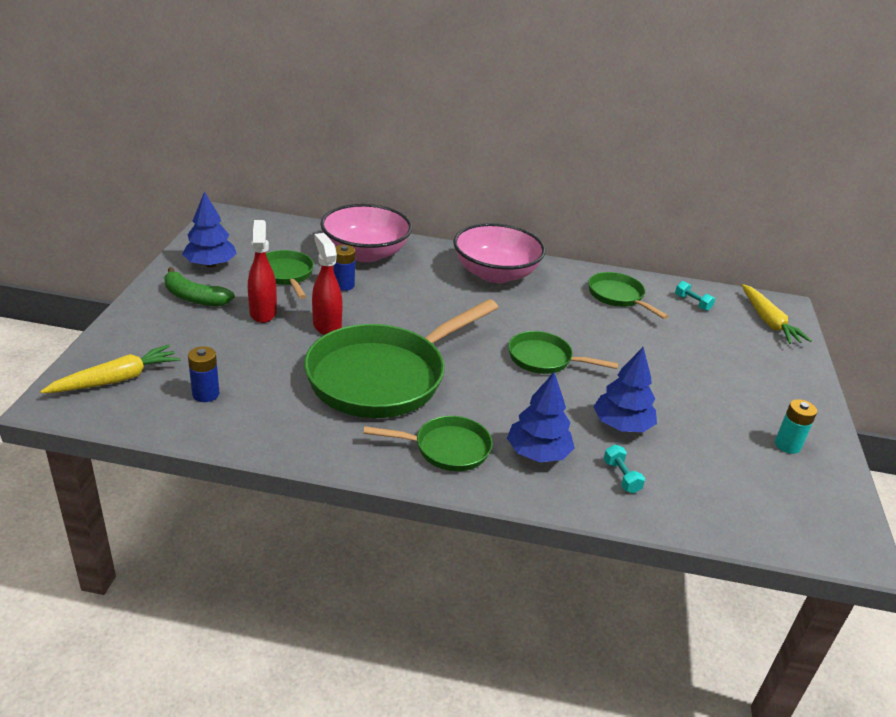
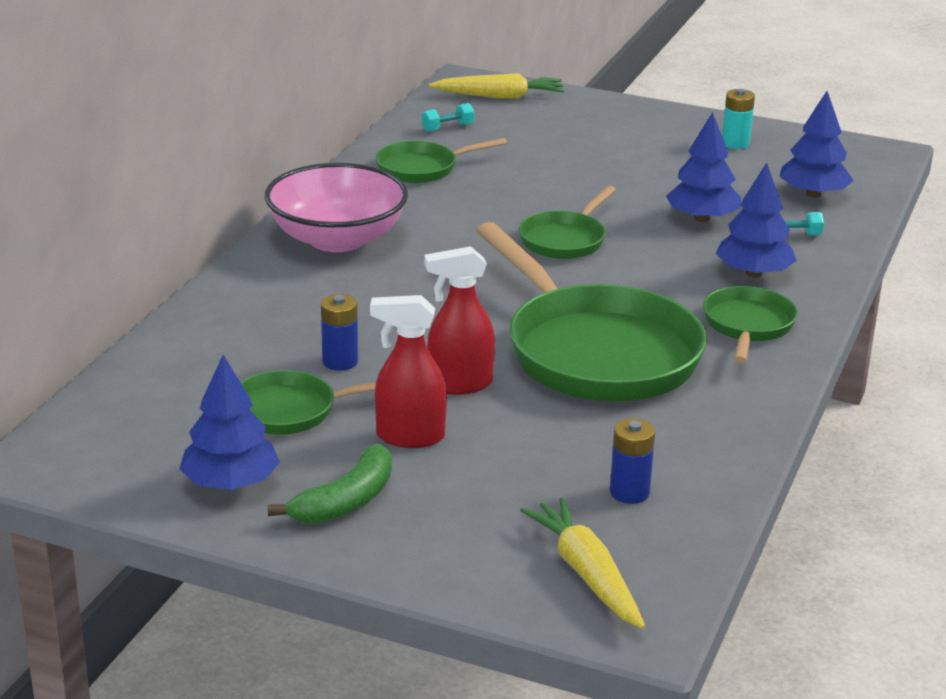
camera: 75 degrees left, 5 degrees down
(365, 253) = (238, 334): pink bowl -> none
(716, 493) = (813, 194): none -> blue tree

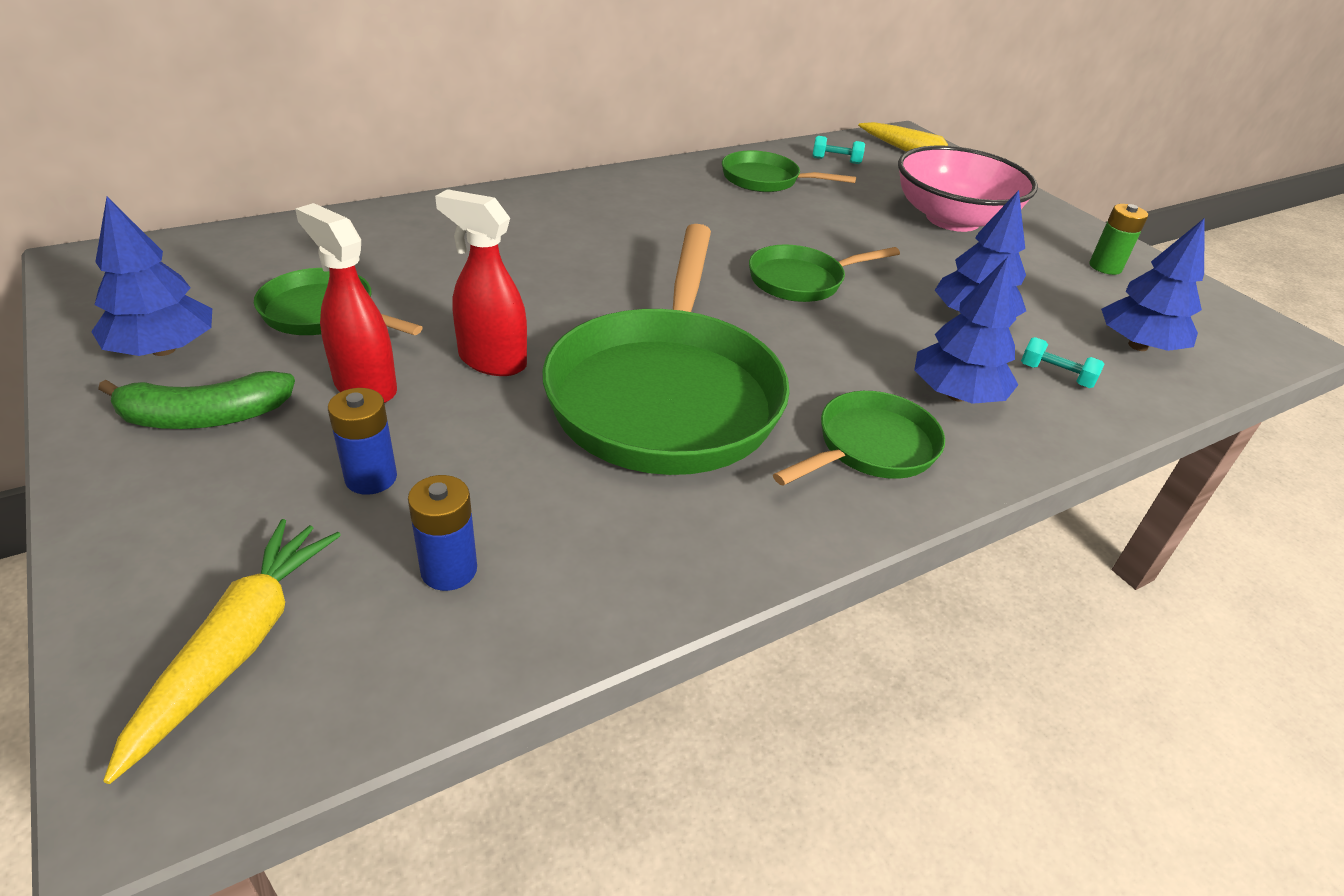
camera: 35 degrees right, 10 degrees up
(337, 239) = (607, 202): pink bowl -> pink bowl (952, 219)
(340, 361) = (435, 293): blue battery -> blue battery (371, 478)
(735, 143) = (1105, 267): turquoise battery -> green battery

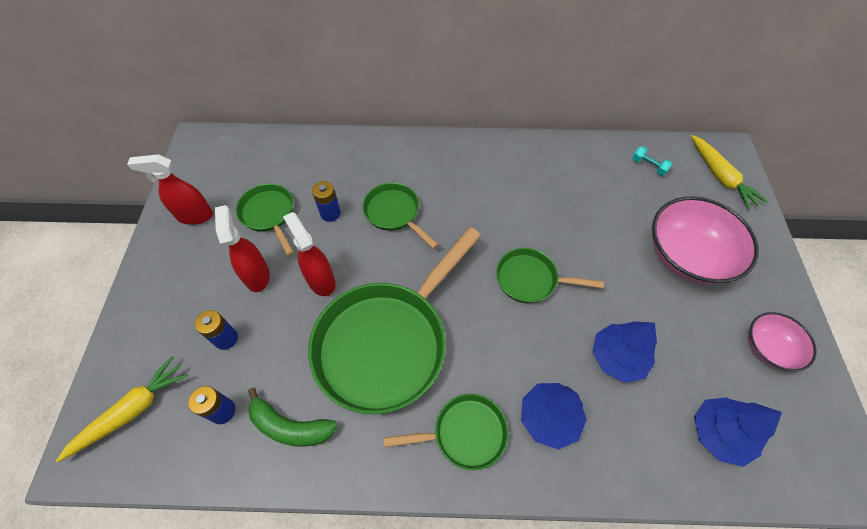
camera: 35 degrees right, 20 degrees up
(163, 349) = (194, 216): blue tree -> red spray bottle
(205, 417) = (187, 269): green banana -> green banana (290, 426)
(439, 288) = (330, 213): none -> blue battery
(765, 180) = (581, 173): green pan -> green pan (394, 213)
(1056, 375) = (630, 432): turquoise dumbbell -> none
(1105, 267) = (768, 348): green battery -> pink bowl

